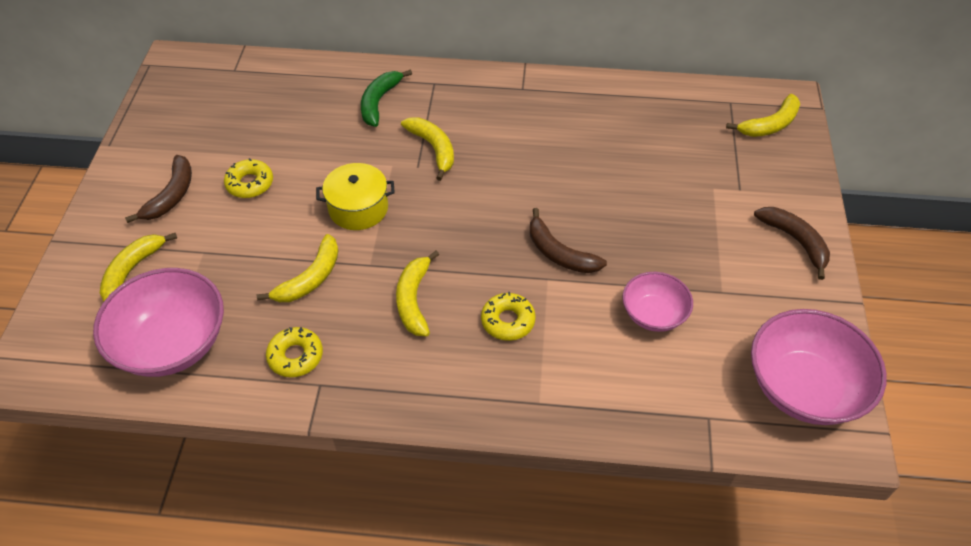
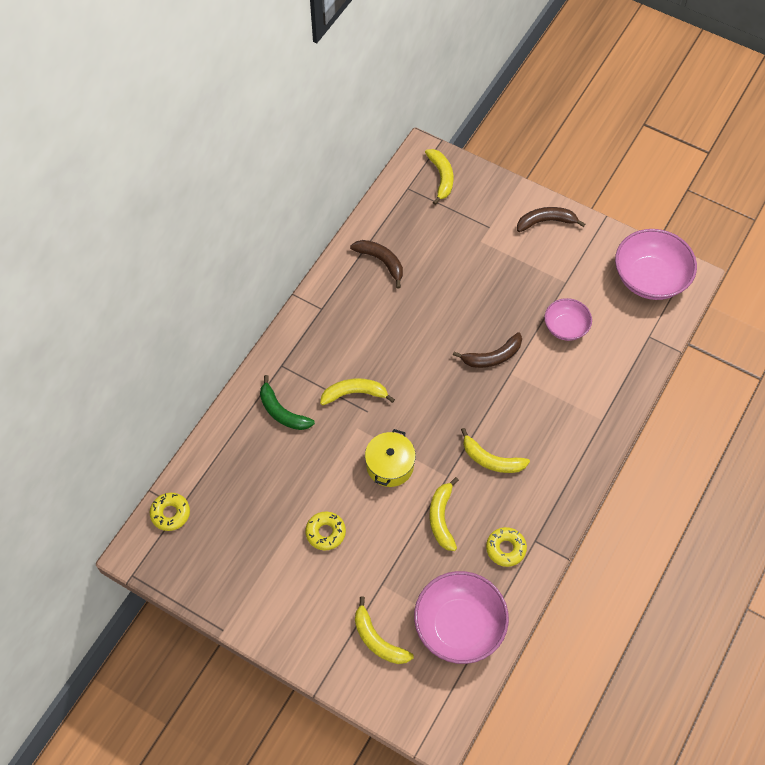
camera: 65 degrees left, 10 degrees up
(172, 195) = (309, 593): brown banana -> brown banana (381, 261)
(311, 278) = (441, 518): yellow banana -> yellow banana turned 150 degrees counterclockwise
(508, 321) = (534, 411): yellow donut -> yellow donut (170, 513)

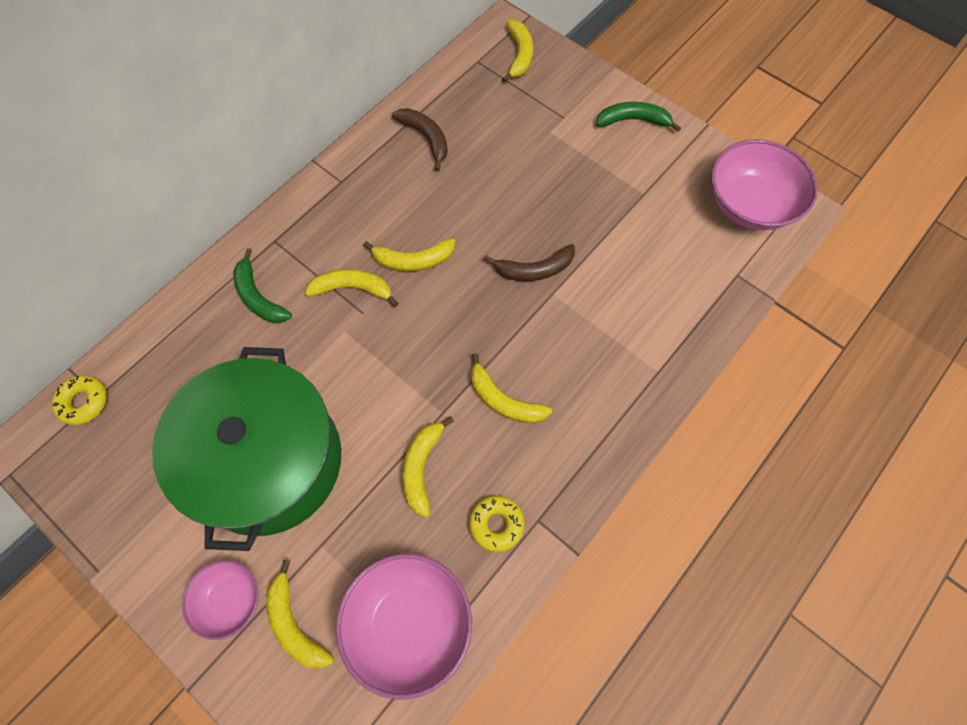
camera: 10 degrees right, 5 degrees up
(325, 532) = (268, 461): yellow donut -> green pot
(390, 465) = (373, 386): yellow pot -> none
(396, 364) = (413, 260): none -> yellow banana
(546, 221) = (633, 120): brown banana -> green banana
(565, 327) = (633, 248): pink bowl -> pink bowl (230, 600)

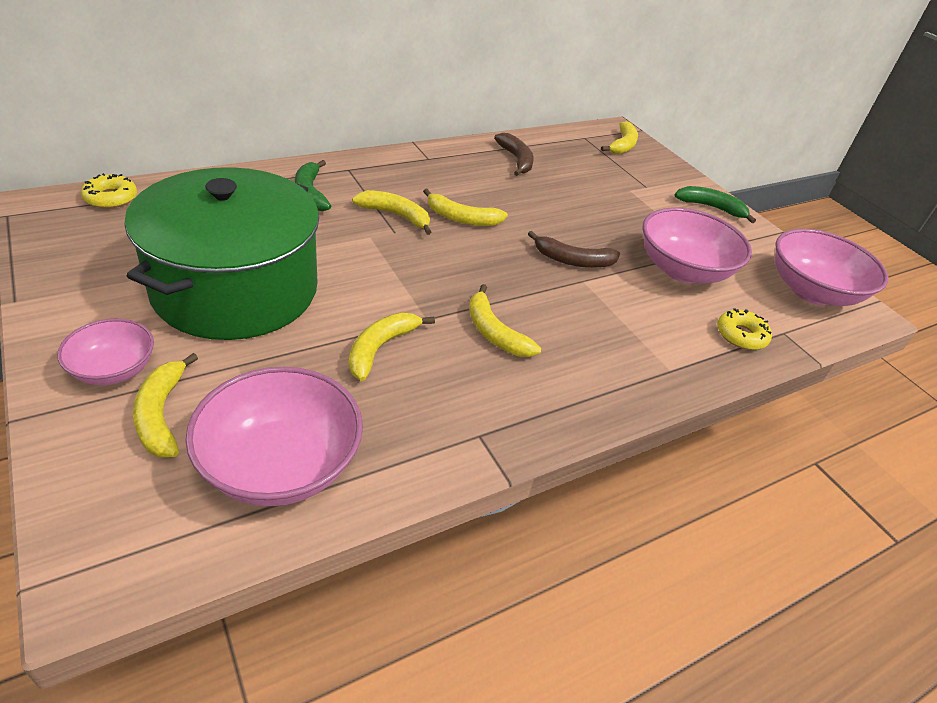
camera: 15 degrees right, 25 degrees down
(496, 524) = (431, 421): yellow donut -> yellow donut (741, 335)
(633, 232) = (682, 270): none -> pink bowl

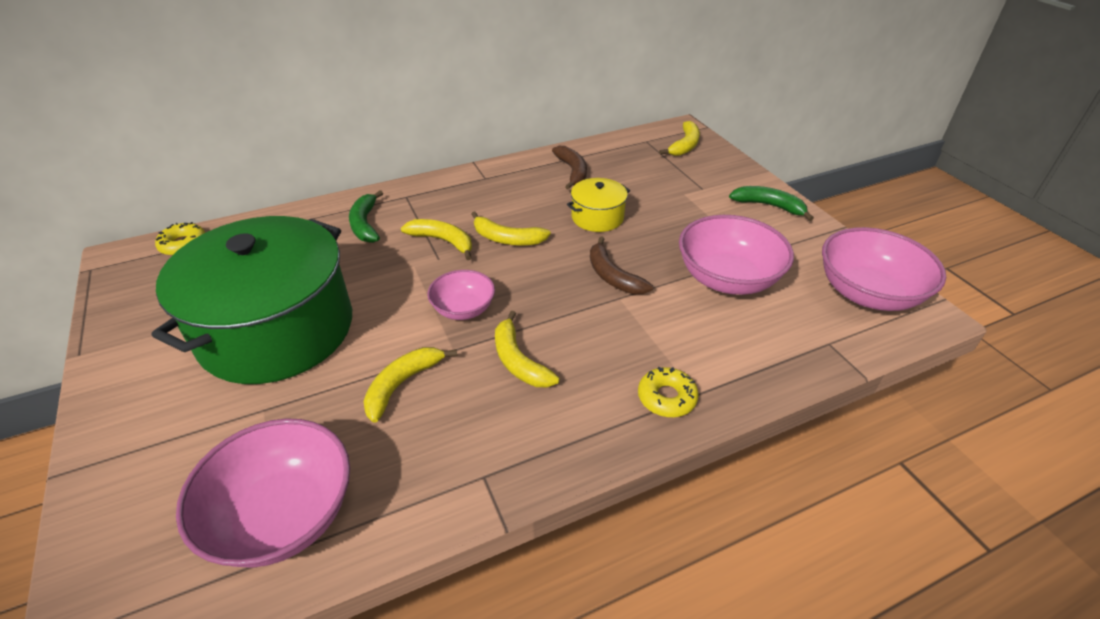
camera: 10 degrees right, 0 degrees up
(114, 370) = (150, 420): pink bowl -> pink bowl (463, 309)
(161, 415) = (183, 465): yellow banana -> none
(549, 205) = (597, 217): none -> yellow pot
(573, 260) = (613, 276): brown banana -> brown banana turned 45 degrees clockwise
(741, 335) = (780, 349): yellow donut -> yellow donut (666, 397)

